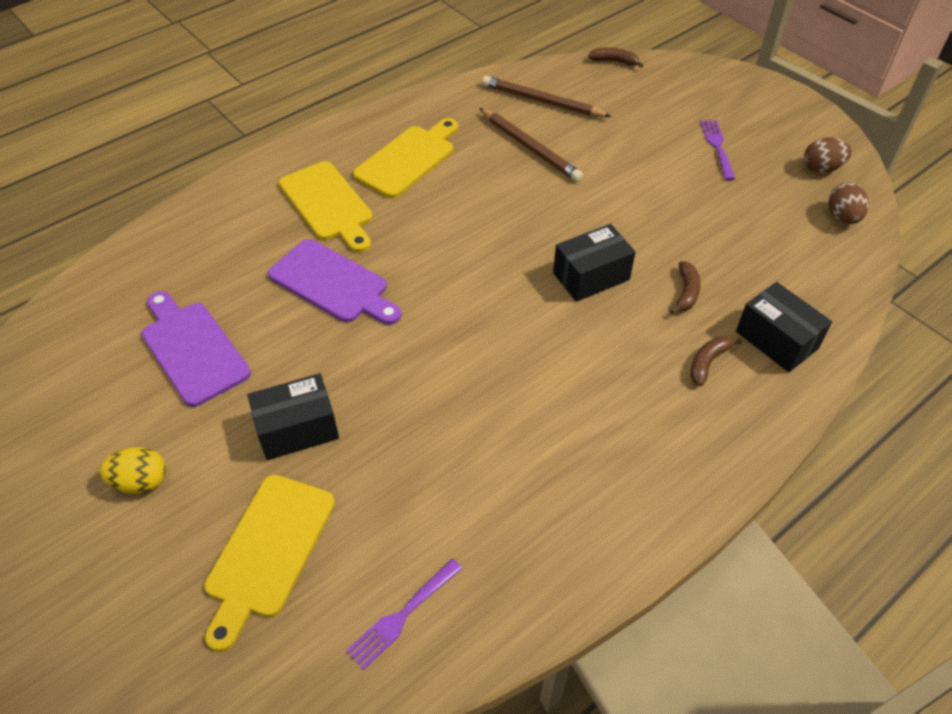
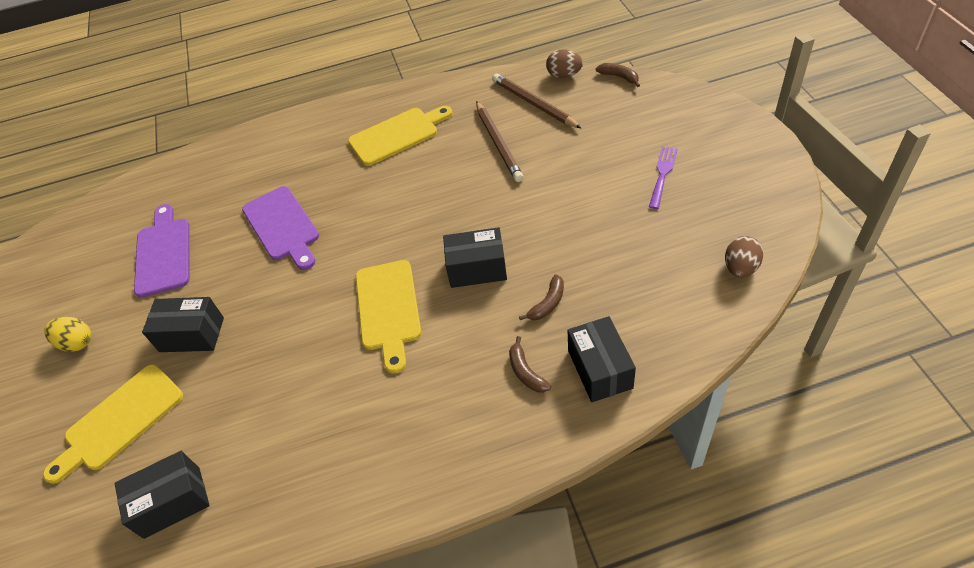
camera: 30 degrees right, 0 degrees up
(328, 204) = (317, 161): yellow cutting board -> yellow cutting board (388, 309)
(402, 615) = (172, 502): purple fork -> black box
(708, 362) = (526, 372): brown banana -> brown banana turned 90 degrees counterclockwise
(821, 168) = (751, 215): brown egg -> brown egg (564, 75)

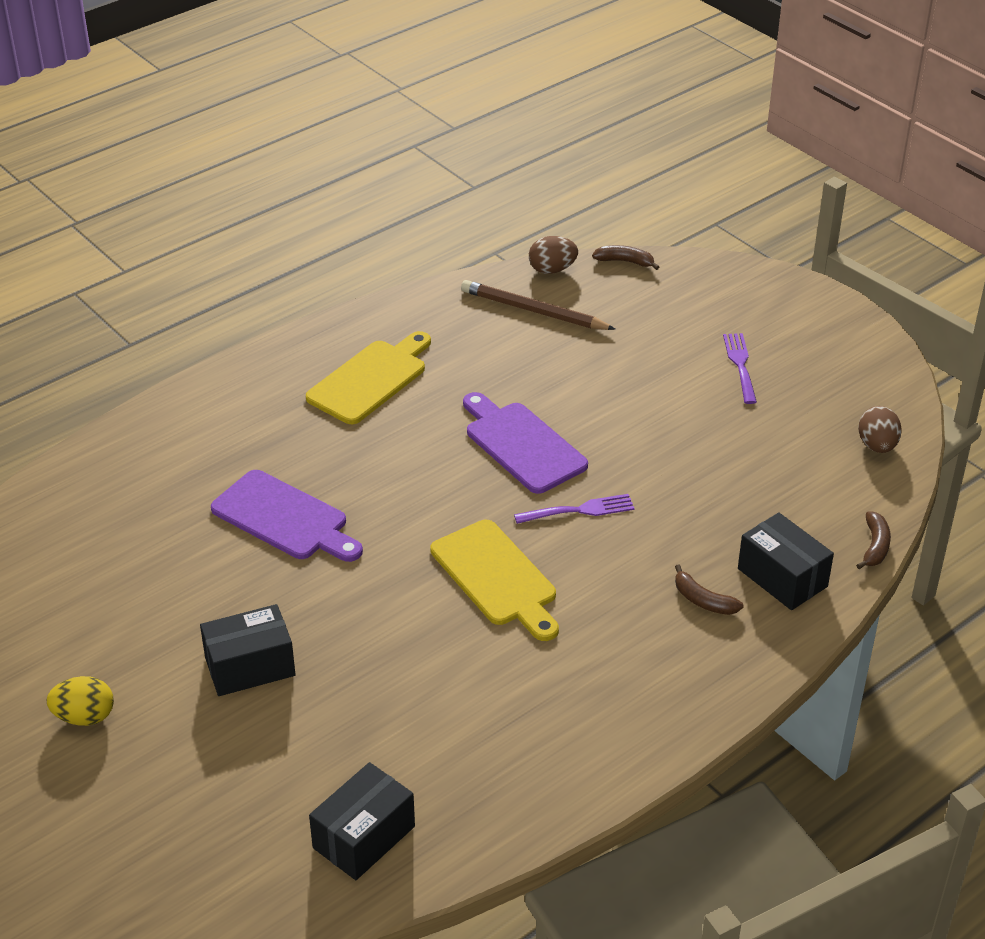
camera: 30 degrees left, 10 degrees down
(120, 421) = (224, 780): yellow cutting board -> none
(163, 254) = (129, 587): purple cutting board -> purple cutting board (522, 445)
(477, 268) = (579, 510): black box -> purple fork
(498, 143) = (516, 366): brown pencil -> none
(547, 303) = (686, 528): brown banana -> brown banana (875, 546)

